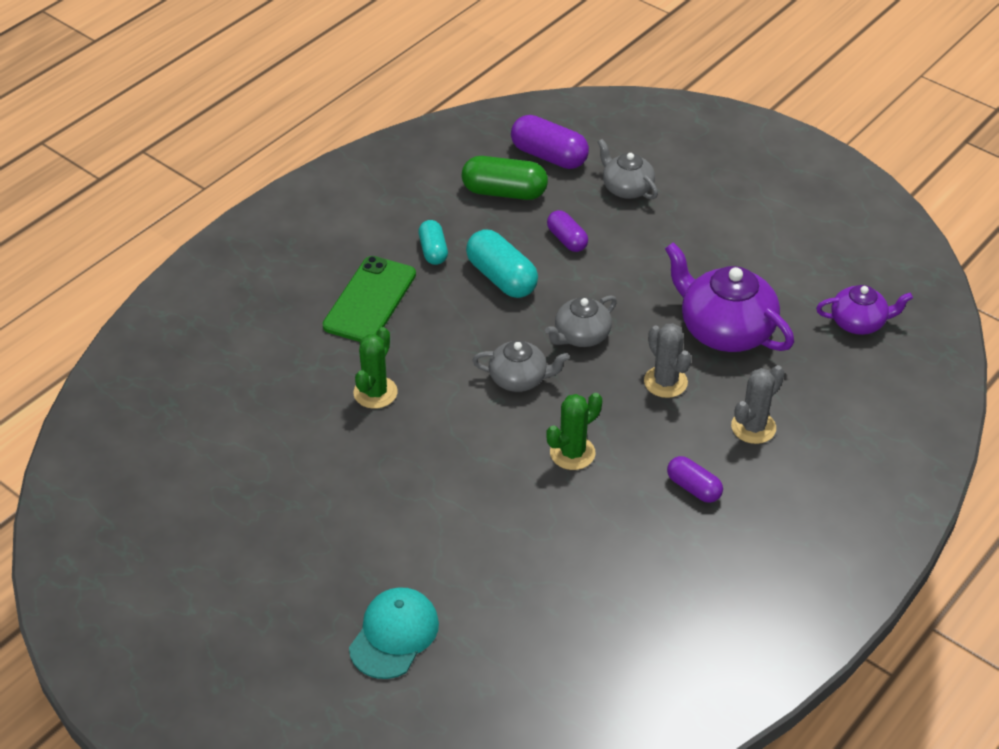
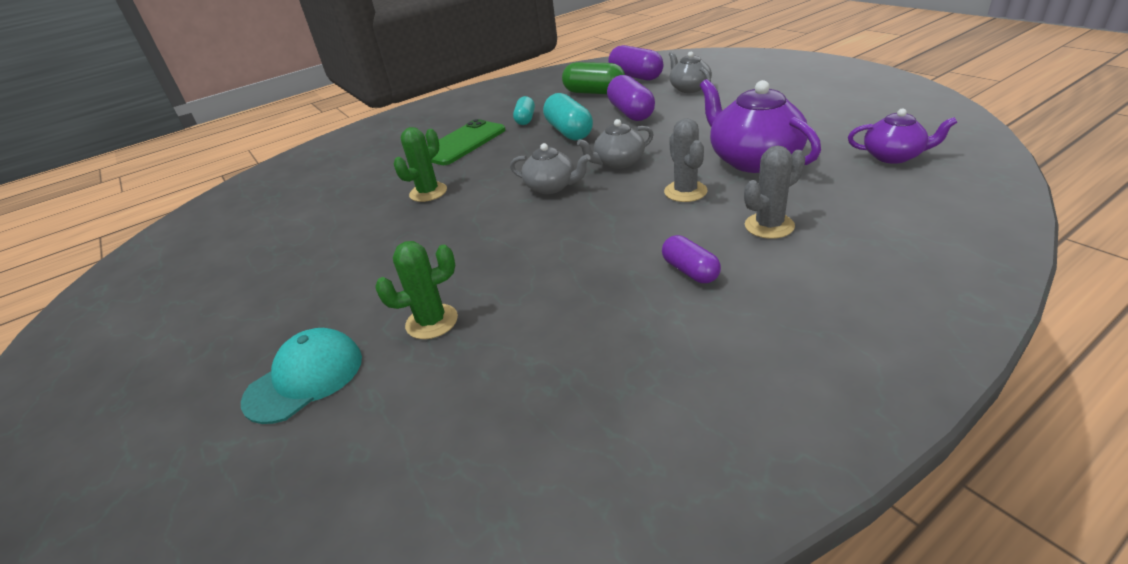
camera: 20 degrees right, 10 degrees down
(567, 240) = (631, 113): purple capsule -> purple capsule, size x1.63
(572, 453) = (574, 237): green cactus -> green cactus (432, 322)

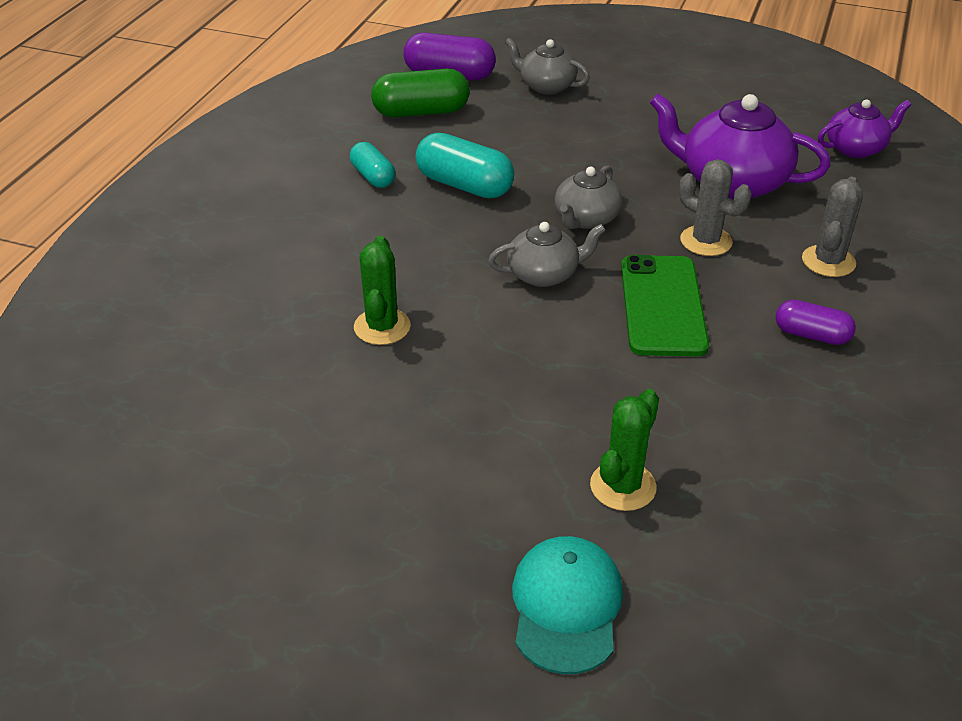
camera: 40 degrees left, 5 degrees up
(462, 143) = (325, 236): green phone -> green phone (663, 306)
(631, 113) = (513, 139): purple capsule -> none

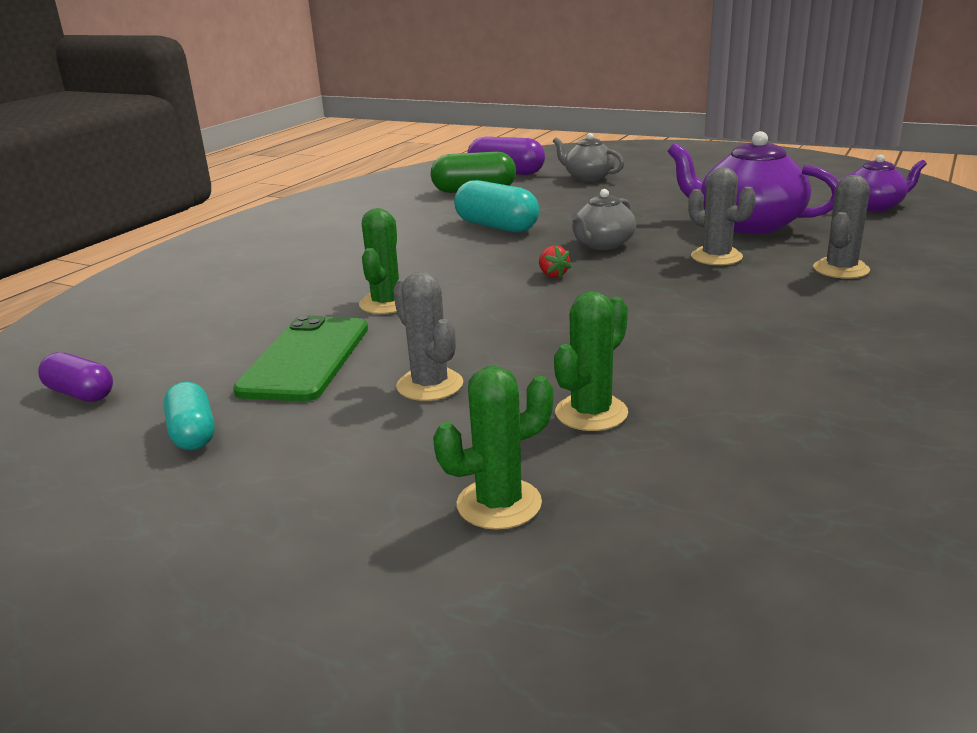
camera: 10 degrees right, 15 degrees down
(373, 177) = (418, 222): turquoise capsule -> turquoise capsule (193, 433)
(463, 454) = (430, 385): none -> grey cactus
(544, 274) = (552, 275): grey teapot -> red strawberry
(566, 606) = (499, 504): turquoise cap -> green cactus
(663, 306) = (664, 294): green phone -> green phone (306, 359)
(811, 335) = (818, 314): purple capsule -> purple capsule (80, 394)

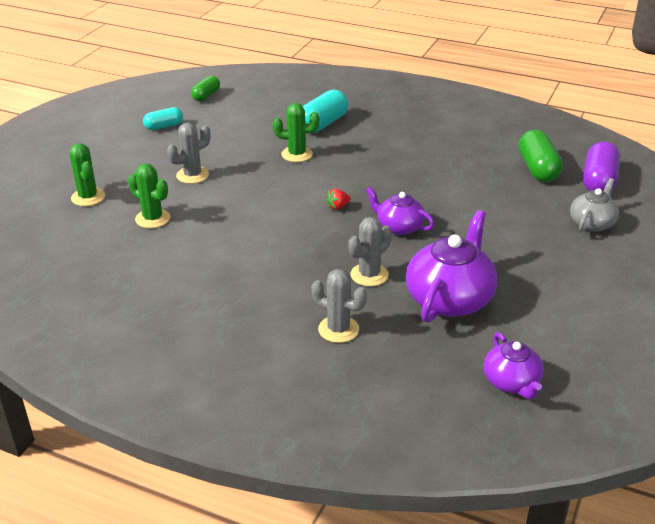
camera: 85 degrees right, 10 degrees up
(80, 394) = (206, 96): purple capsule -> green capsule
(306, 359) = (229, 140): green phone -> none
(496, 226) = (440, 183): turquoise capsule -> turquoise capsule (323, 124)
(602, 244) = (399, 227): grey teapot -> purple teapot

